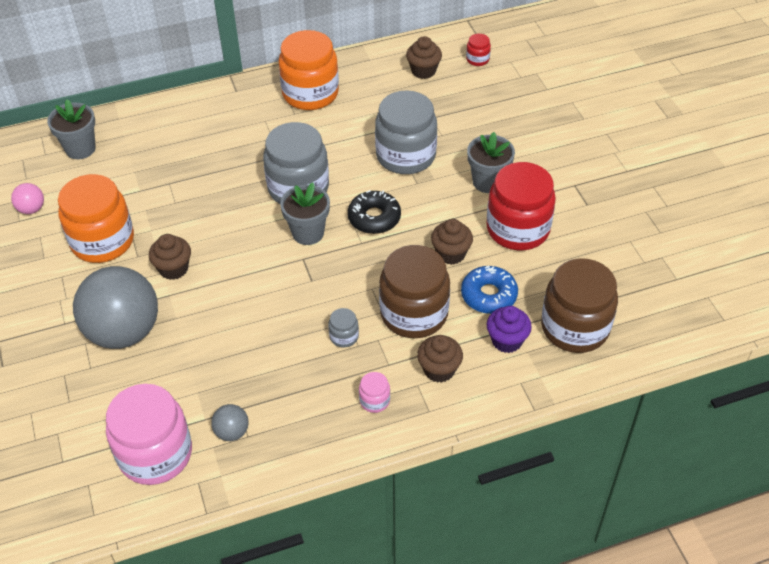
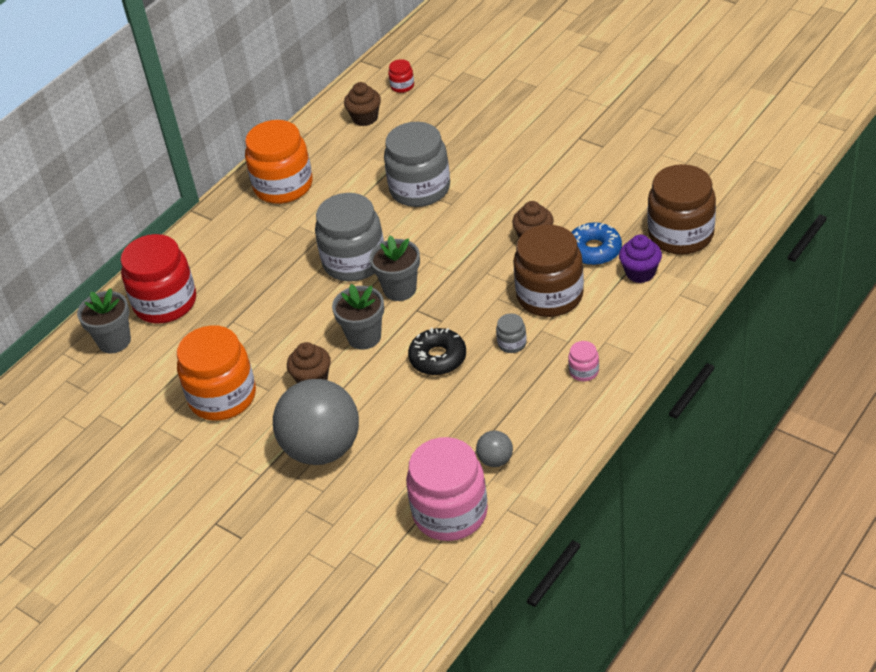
camera: 30 degrees left, 5 degrees down
(31, 209) = (123, 412): pink ball -> none
(374, 218) = (443, 248): black donut -> black donut (438, 358)
(439, 370) = (610, 322): brown cupcake -> none
(488, 182) = (508, 172): grey flower pot -> grey flower pot (364, 337)
(518, 229) = (567, 192): red jar -> red jar (165, 303)

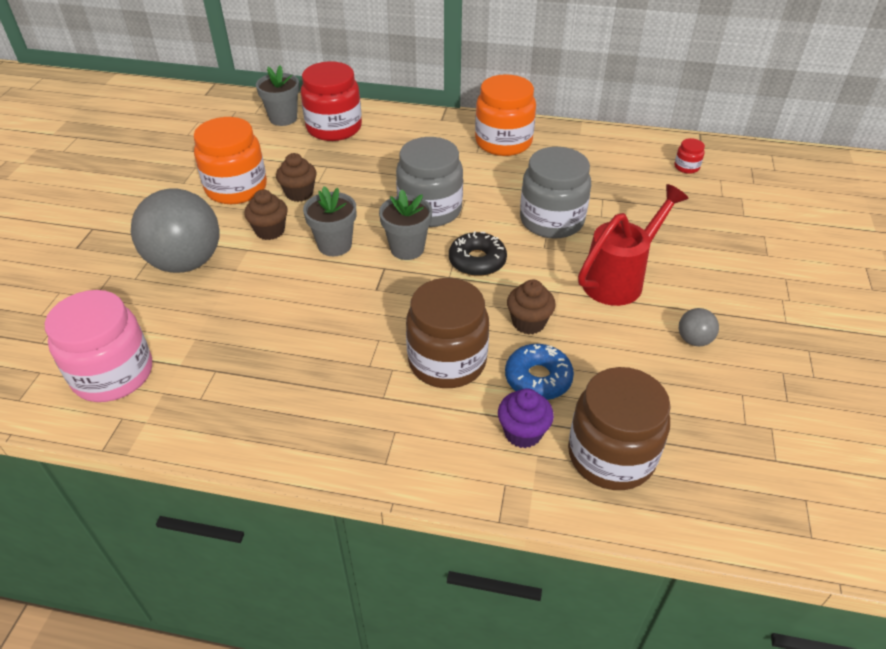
camera: 60 degrees right, 0 degrees up
(365, 118) = (624, 159): brown cupcake -> brown cupcake (299, 193)
(438, 358) = (323, 302): black donut -> black donut (477, 261)
(495, 460) = (190, 388): grey ball -> grey ball (694, 340)
(512, 343) = (363, 351): grey jar -> none
(515, 173) = (619, 278): none -> red watering can
(584, 371) = (340, 425): pink jar -> none

